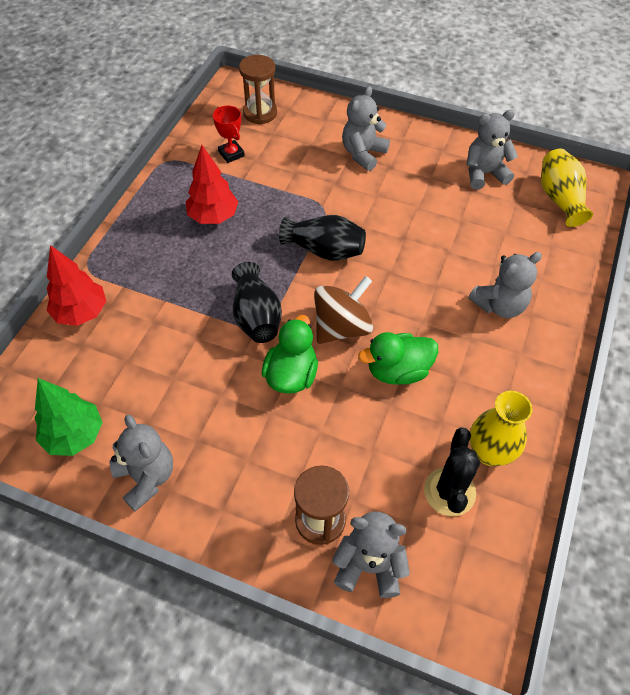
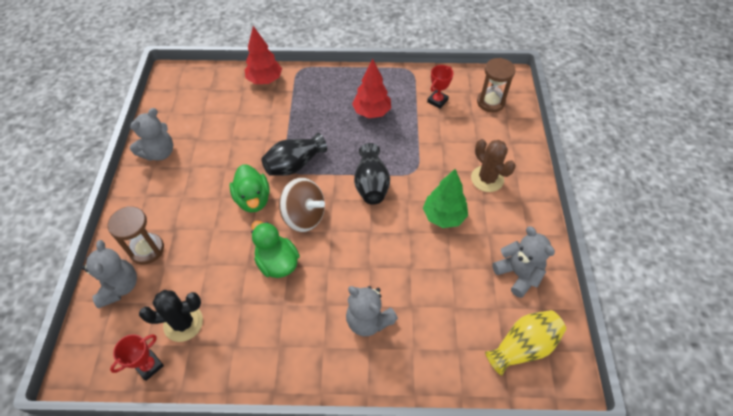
camera: 70 degrees right, 0 degrees up
(74, 435) = (179, 111): green tree -> green tree (443, 216)
(291, 375) = (253, 199): green duck -> green duck turned 75 degrees clockwise
(363, 154) = (487, 179): grey teddy bear -> brown cactus
(489, 452) = (222, 343): yellow vase -> none
(498, 542) = (149, 366): none -> red trophy

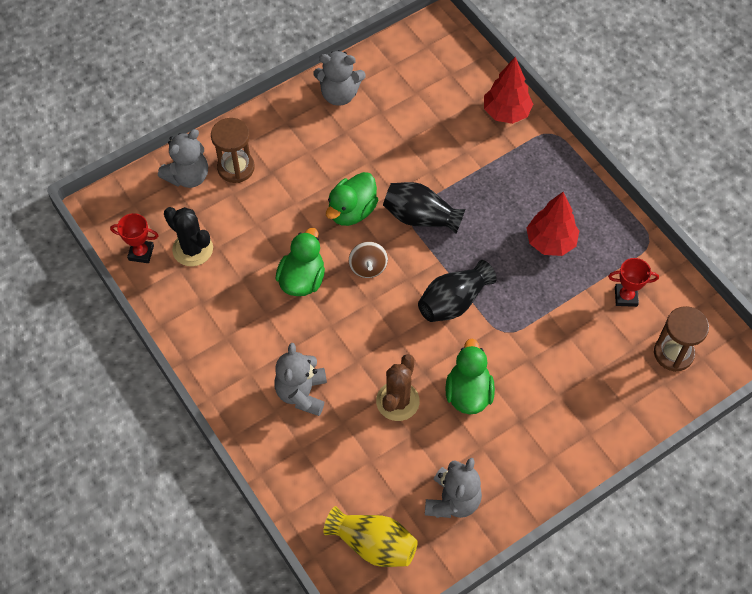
camera: 55 degrees right, 5 degrees up
(304, 216) = (368, 267): brown spinning top -> brown spinning top, size x0.62
(443, 216) = (468, 393): green tree -> green duck
(487, 179) = (553, 409): brown cactus -> brown cactus (397, 401)

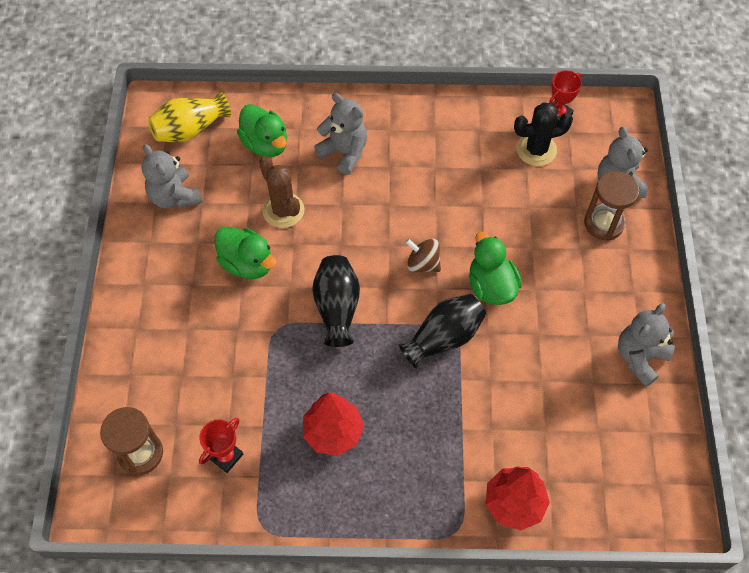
camera: 125 degrees right, 0 degrees up
(302, 279) = (448, 209): green duck -> green duck (265, 144)

